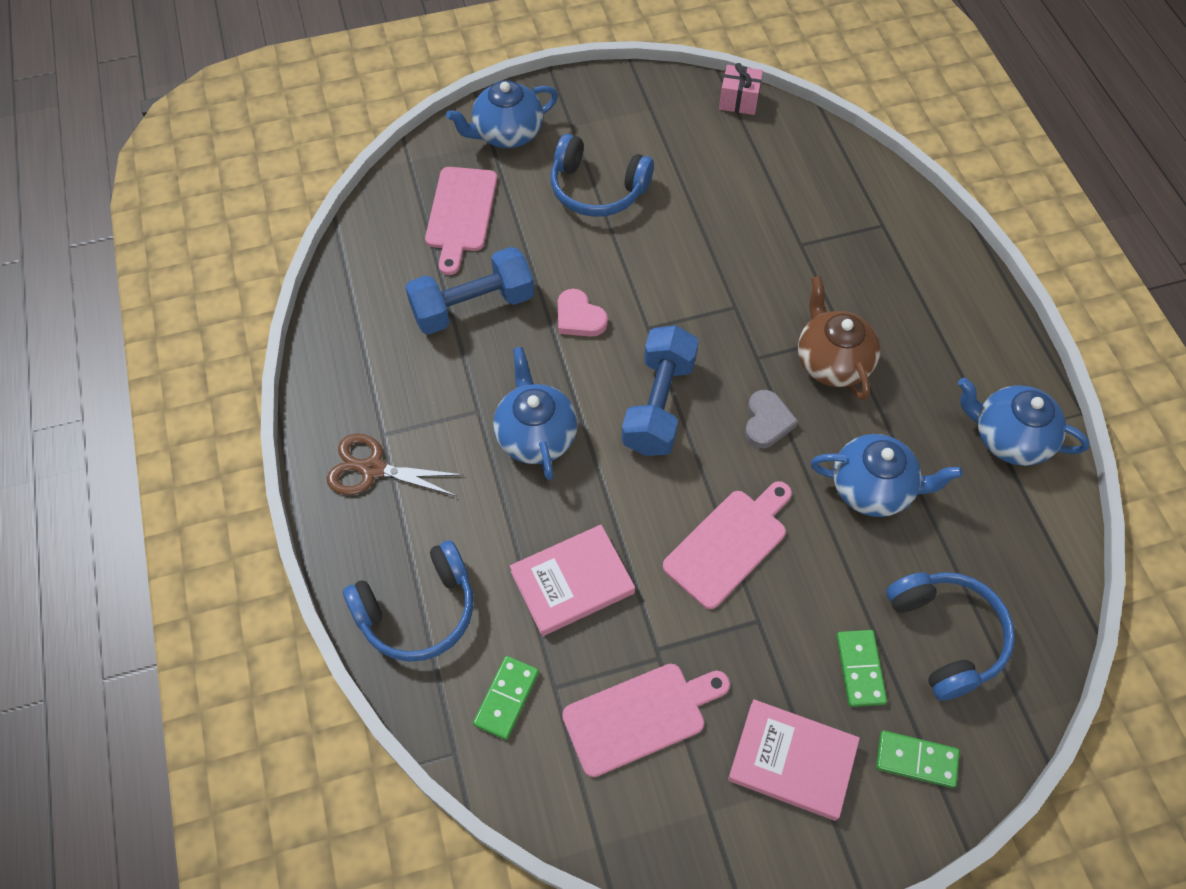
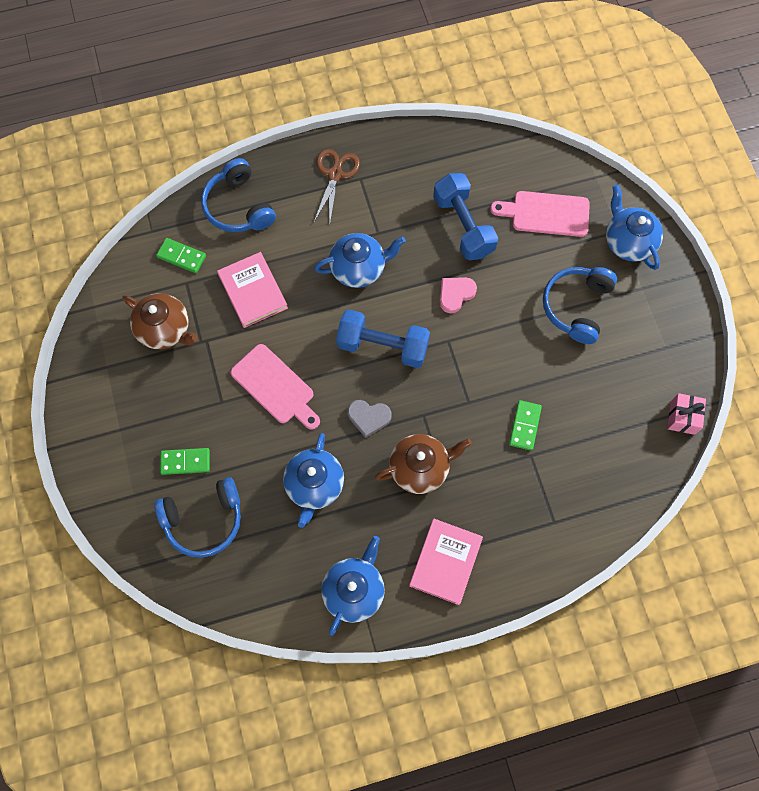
camera: 90 degrees right, 10 degrees up
(640, 716) = (165, 329): pink cutting board -> brown teapot
(792, 761) = (131, 415): pink book -> pink book (445, 562)
(916, 759) = (125, 489): green domino -> green domino (525, 426)

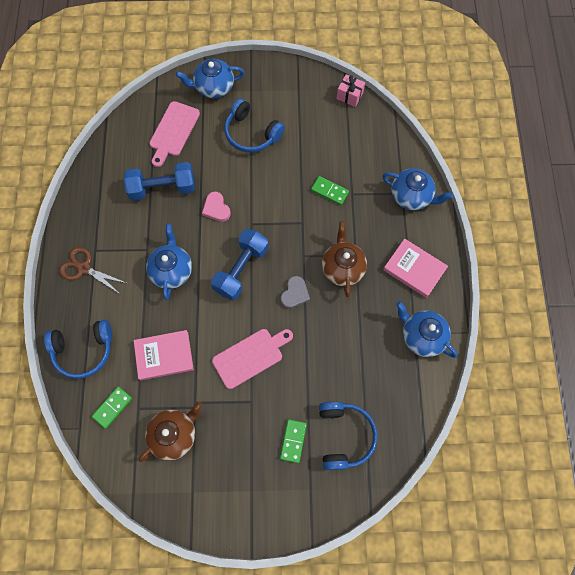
camera: 75 degrees left, 0 degrees up
(314, 485) = (337, 345): blue teapot -> blue teapot (411, 196)

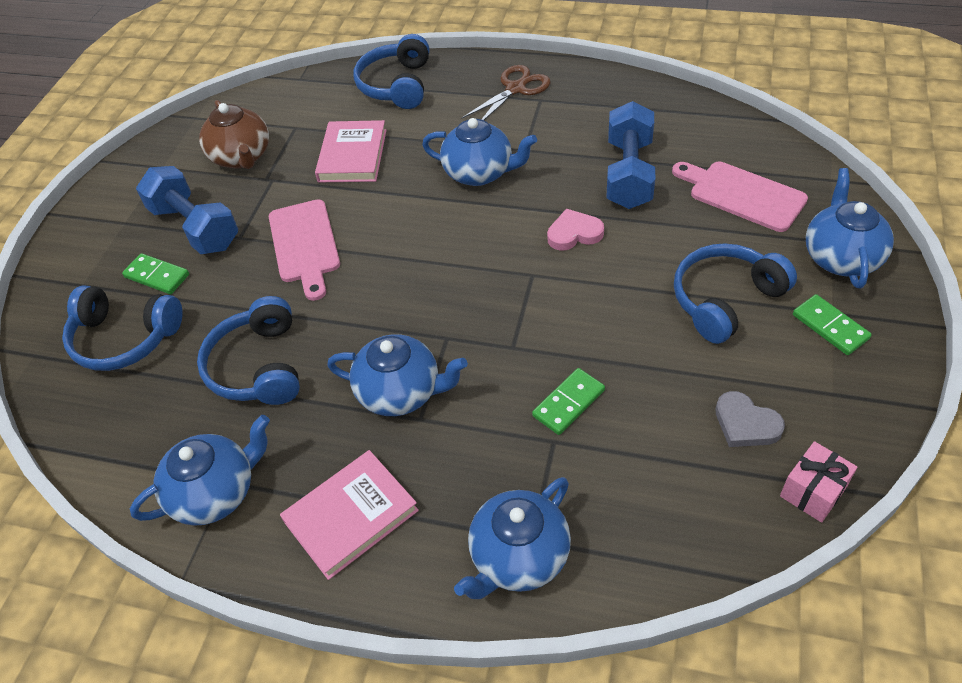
camera: 110 degrees right, 20 degrees down
(112, 407) = (309, 106): green domino -> green domino (830, 327)
(241, 269) = (451, 251): blue dumbbell -> blue dumbbell (195, 227)
(295, 294) = (381, 314): grey heart -> grey heart (745, 424)
(342, 268) = (401, 392): brown teapot -> blue teapot
(344, 347) = (258, 366): none -> blue headphones

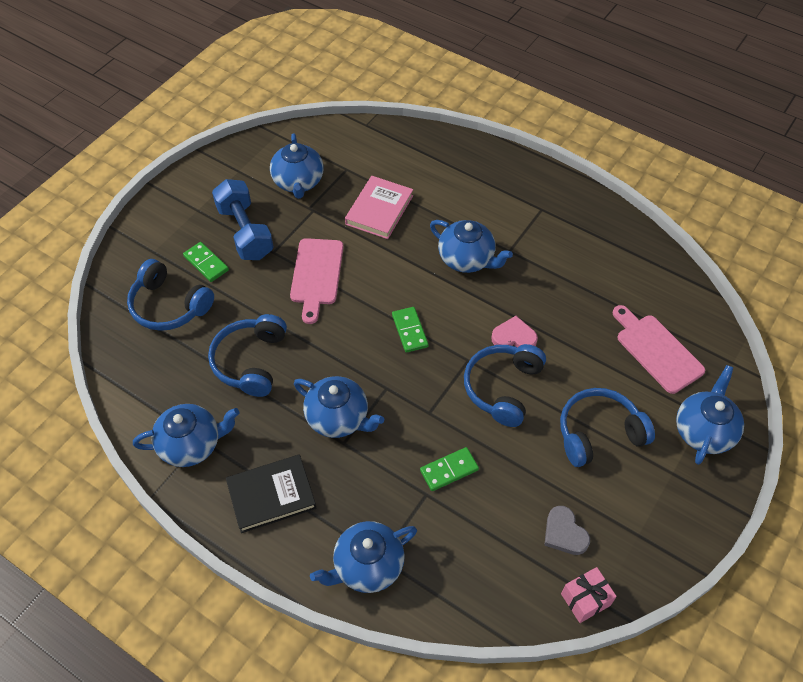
camera: 15 degrees right, 5 degrees up
(242, 157) = (298, 182): brown teapot -> blue teapot
(351, 516) = (271, 495): pink book -> black book
(397, 85) = (437, 156): blue headphones -> blue headphones (502, 388)
(515, 89) = (527, 192): brown scissors -> none
(629, 174) = (579, 301): blue dumbbell -> none
(830, 327) = (664, 483): green domino -> green domino (410, 331)

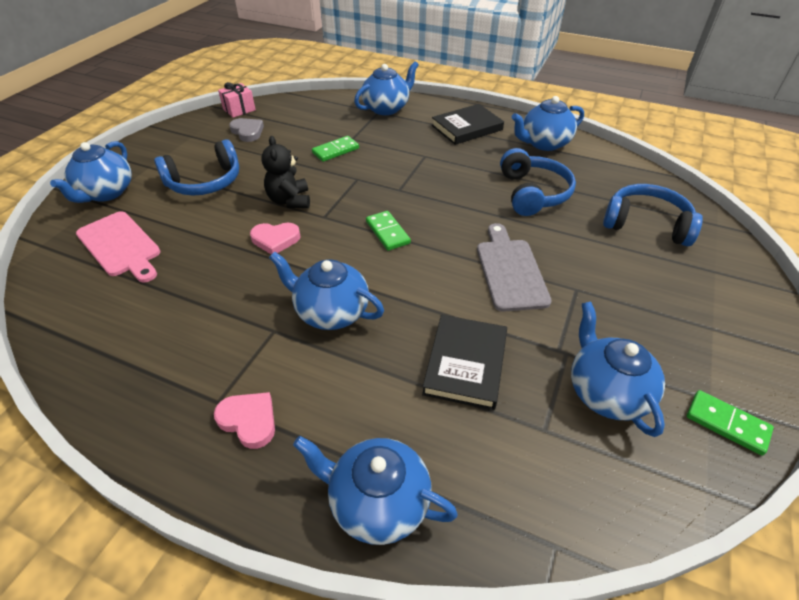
camera: 170 degrees right, 10 degrees down
(206, 263) = (644, 267): green domino -> green domino (727, 423)
(245, 232) = (627, 308): blue dumbbell -> none
(316, 275) = (510, 271): pink cutting board -> grey cutting board
(338, 418) = (434, 168): blue teapot -> blue teapot (377, 502)
(379, 210) = (465, 364): pink book -> black book
(502, 388) = (289, 201): blue headphones -> black teddy bear
(520, 196) = (249, 420): none -> pink heart

